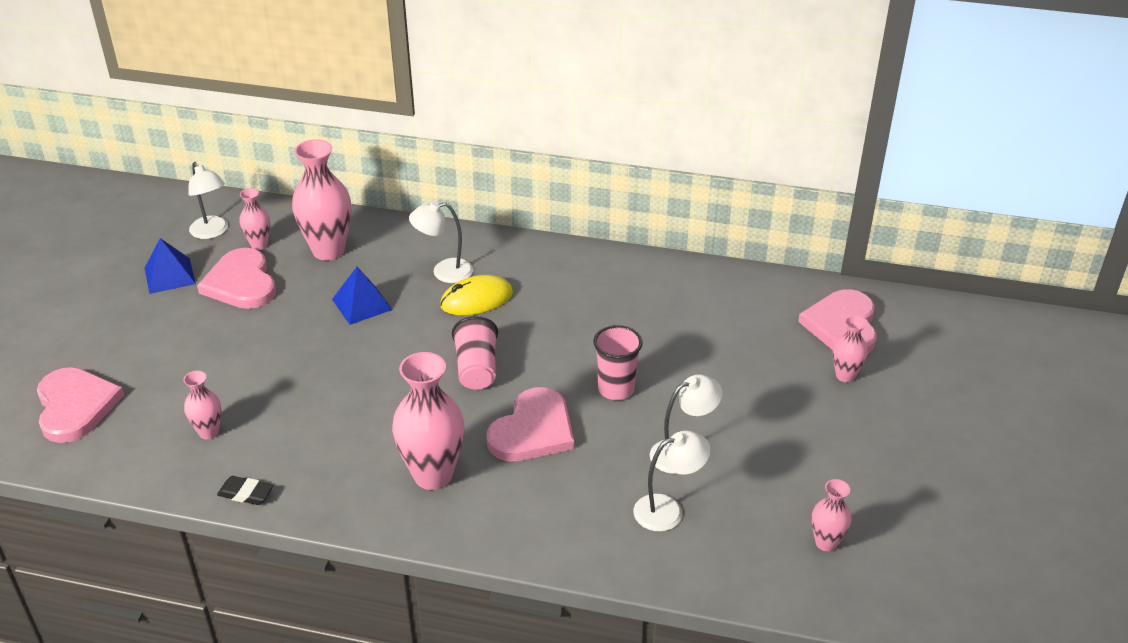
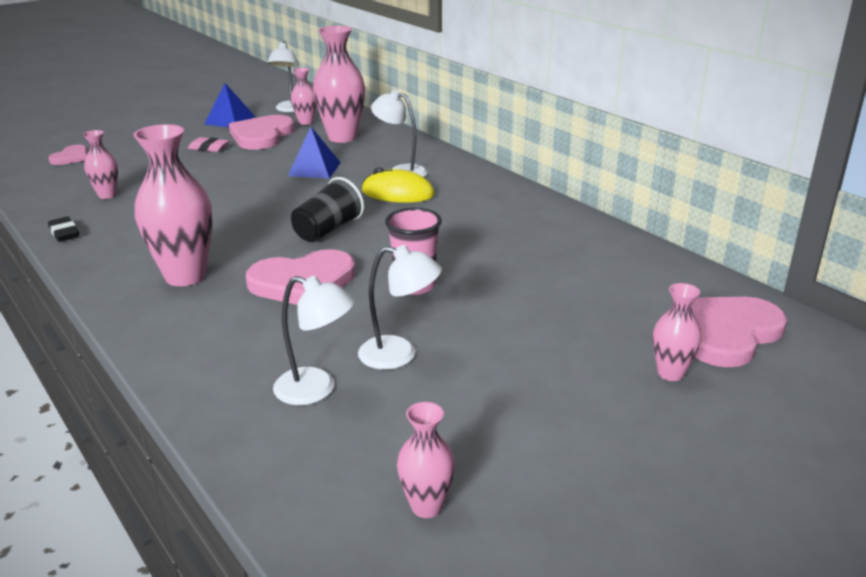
camera: 40 degrees right, 10 degrees down
(75, 406) = (71, 157): pink heart -> pink heart, size x0.54
(212, 325) = (208, 148): none -> pink eraser
(476, 369) = (328, 230): pink cup -> black cup

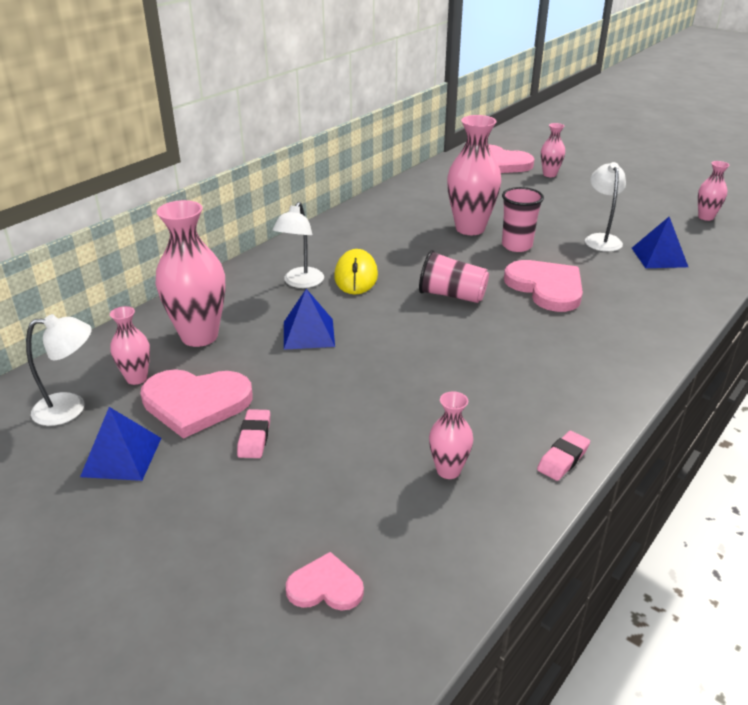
camera: 105 degrees left, 5 degrees up
(64, 233) = (563, 459): black eraser -> pink eraser
(185, 276) = (581, 344): pink vase -> pink vase (470, 228)
(316, 390) = (659, 257): white lamp -> blue pyramid
(328, 230) = (452, 295): black cup -> pink cup

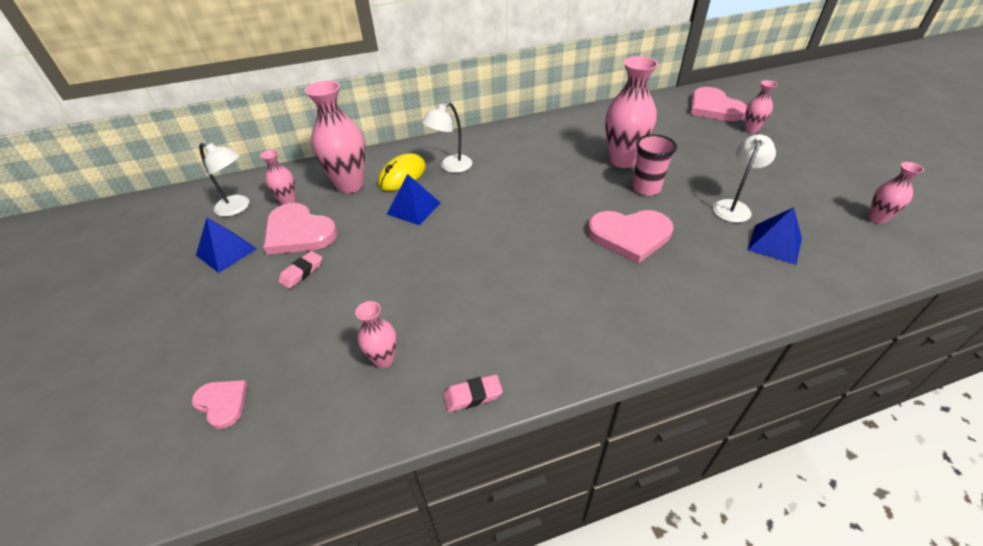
camera: 35 degrees right, 10 degrees up
(356, 276) = (492, 174): yellow mouse -> yellow mouse (402, 175)
(452, 295) = (544, 214): pink cup -> none
(546, 287) = (630, 235): pink heart -> pink heart turned 90 degrees clockwise

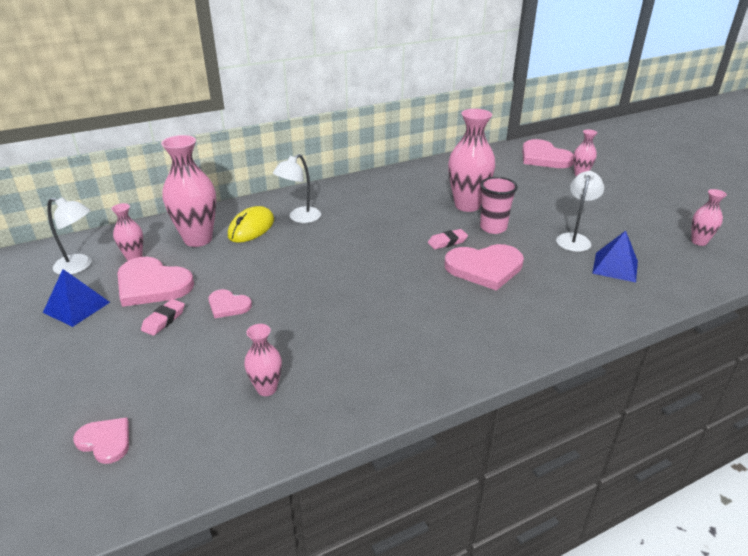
camera: 10 degrees left, 10 degrees down
(364, 260) = (228, 305): none -> pink heart
(413, 208) = (269, 256): blue pyramid -> none
(473, 396) = (361, 411): pink eraser -> pink eraser (447, 242)

